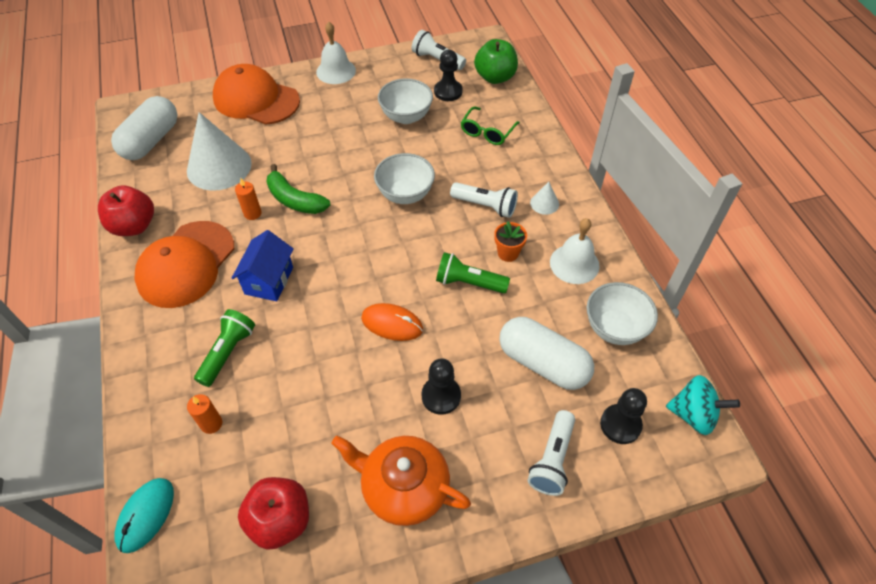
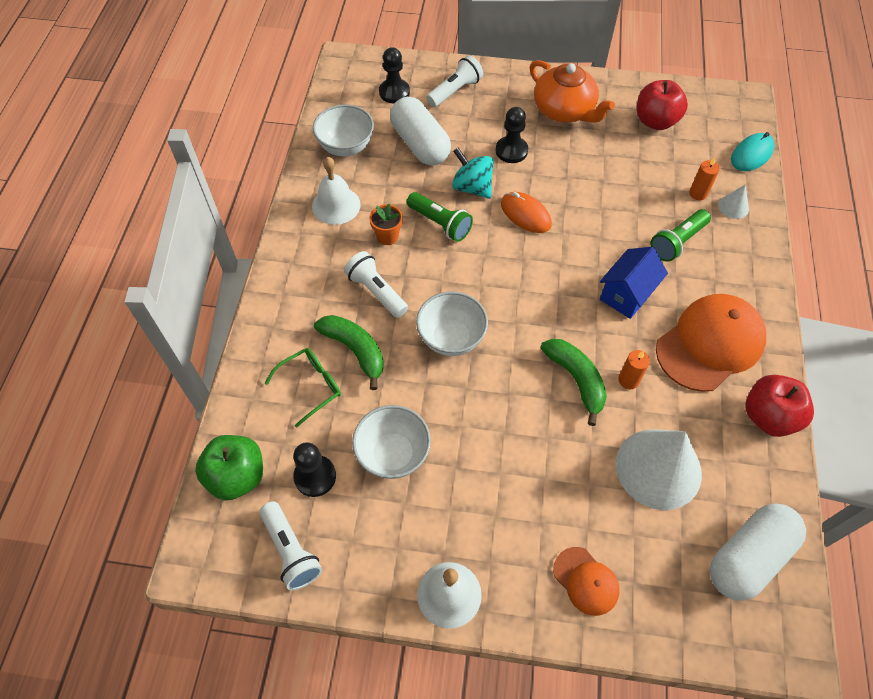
camera: 155 degrees left, 5 degrees up
(256, 99) = (586, 581): orange cap -> orange cap, size x0.51
(472, 162) = (355, 350): none -> green banana
(544, 203) = (316, 271): white cone -> white cone (733, 207)
(693, 415) = (340, 81): turquoise spinning top -> turquoise spinning top (472, 187)

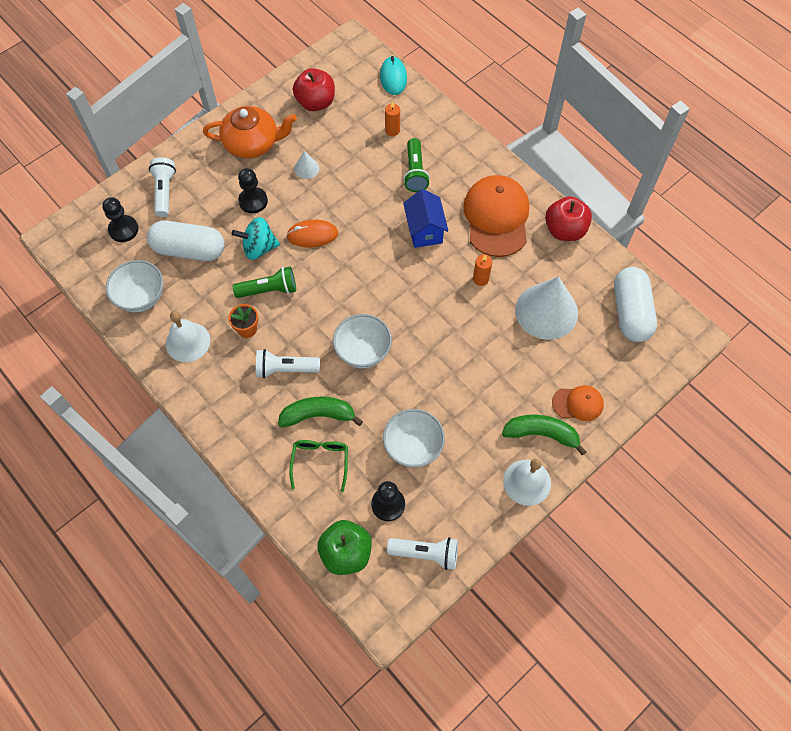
camera: 50 degrees left, 5 degrees up
(576, 379) = (455, 306): green banana -> green banana (541, 434)
(733, 207) = (420, 121): white cone -> white cone (306, 168)

